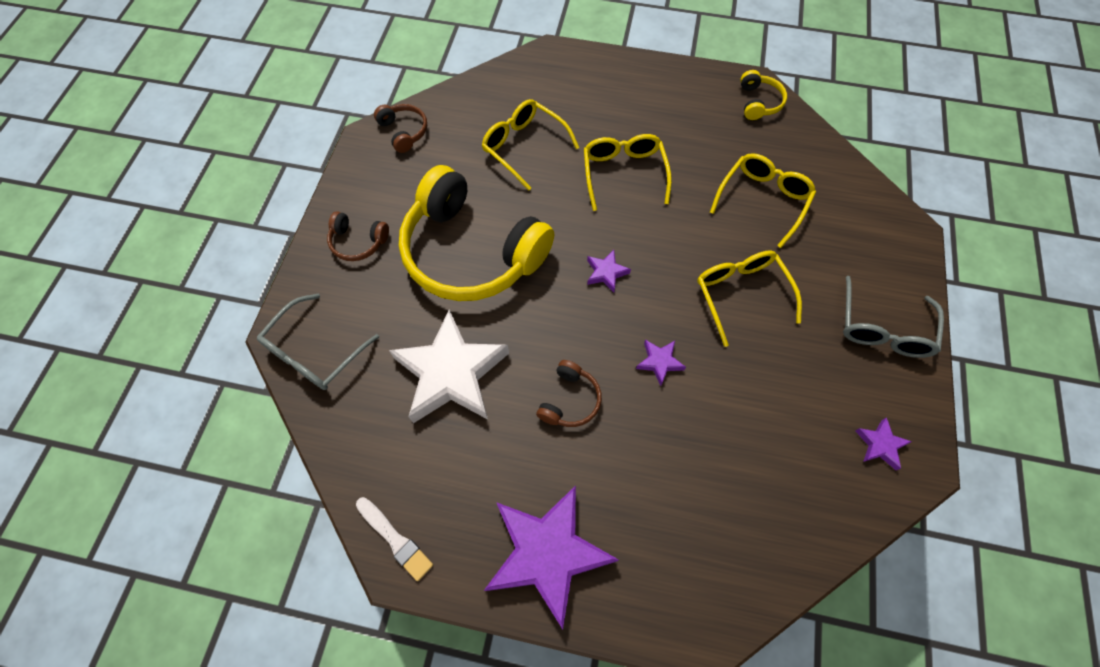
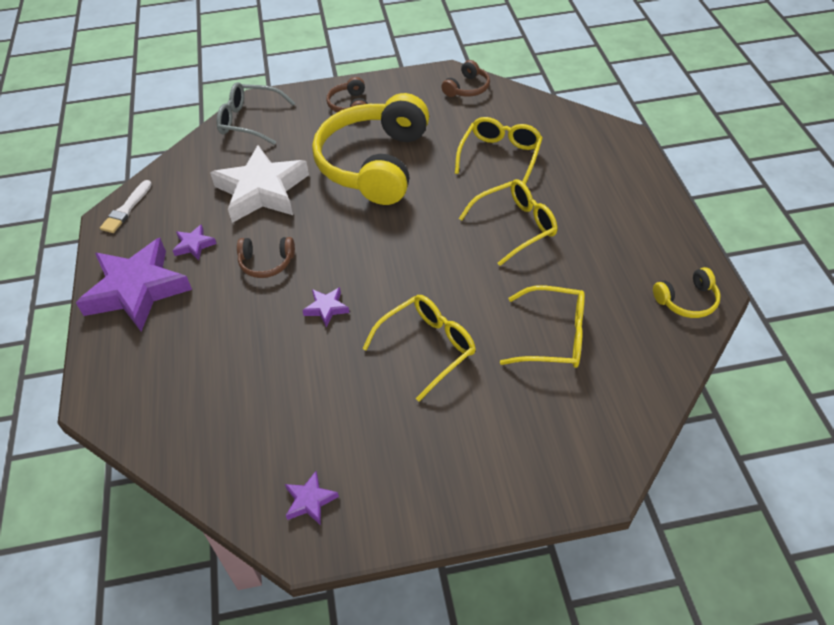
camera: 70 degrees right, 15 degrees down
(606, 273) = (399, 247): purple star -> purple star (194, 245)
(882, 328) = (450, 477): grey glasses -> none

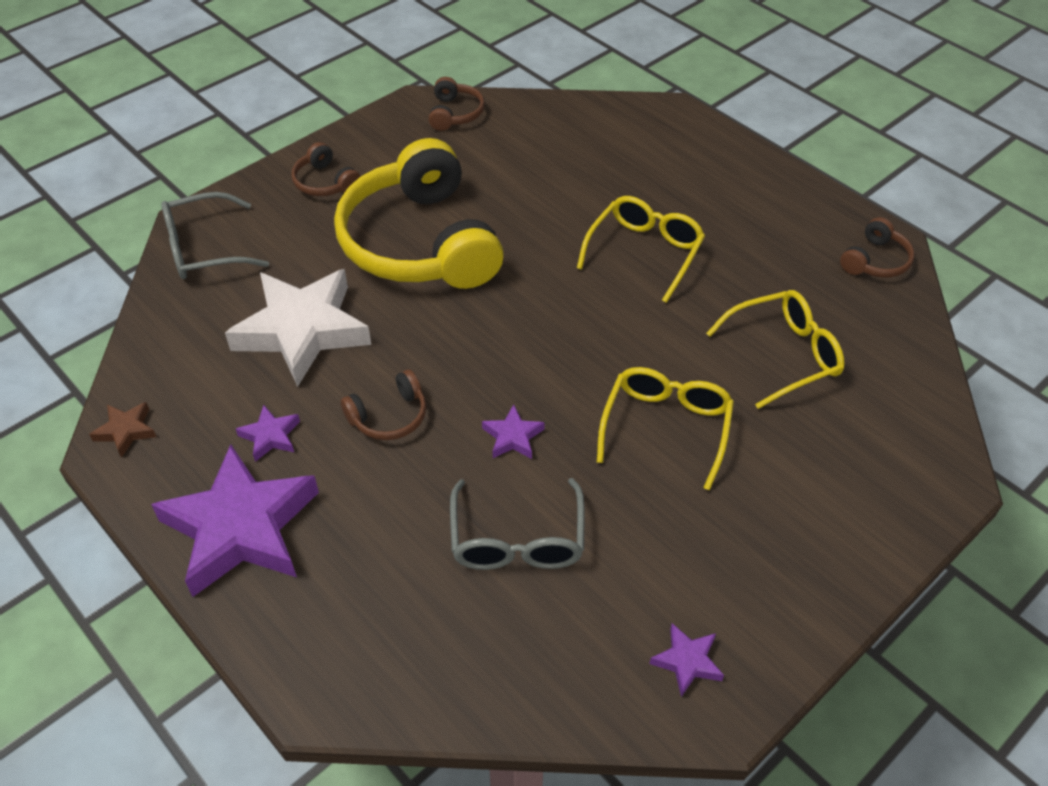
camera: 35 degrees left, 0 degrees up
(126, 209) = (126, 431): white brush -> brown star
(275, 371) = (517, 539): none -> grey glasses
(500, 156) = (561, 180): yellow glasses -> none
(687, 301) = (875, 261): yellow headphones -> brown headphones

